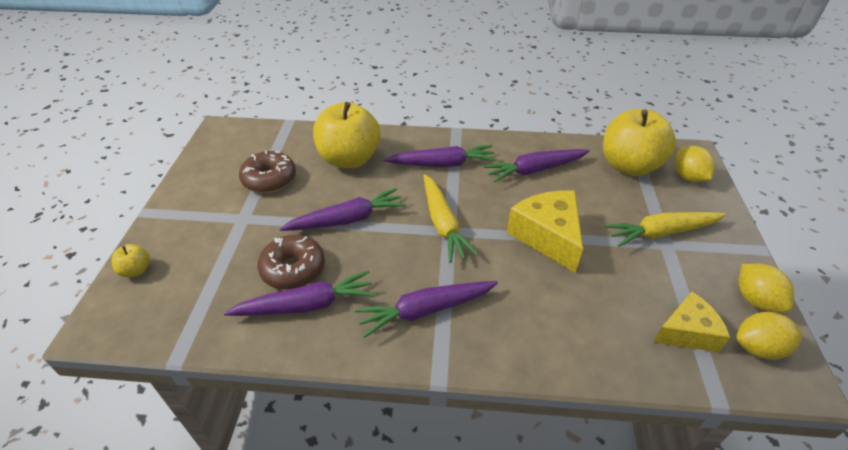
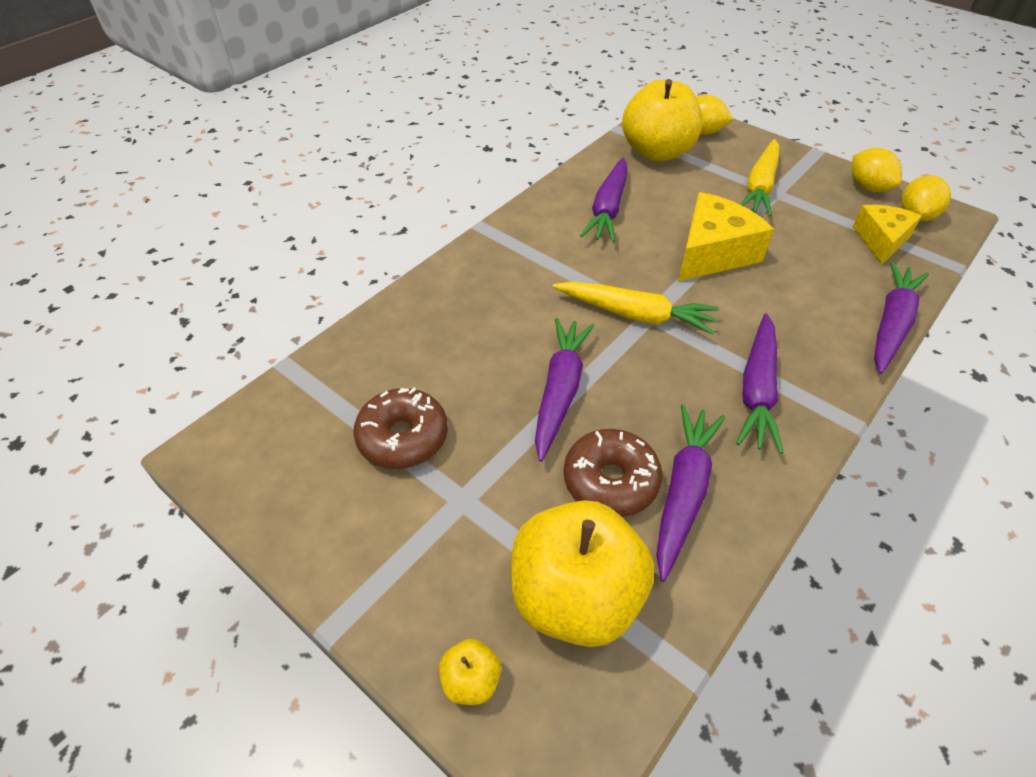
camera: 55 degrees left, 5 degrees up
(349, 159) = (441, 339): yellow apple -> yellow apple (575, 596)
(442, 164) = (533, 266): purple carrot -> purple carrot (891, 324)
(547, 236) = (713, 253): yellow cheese -> yellow cheese turned 120 degrees clockwise
(755, 300) = (868, 187): yellow lemon -> yellow lemon turned 45 degrees clockwise

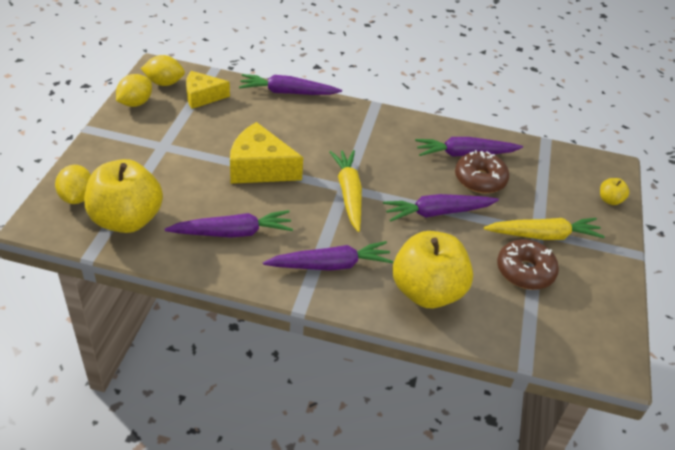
camera: 120 degrees left, 5 degrees down
(575, 596) = (547, 178): yellow apple -> yellow apple (427, 292)
(757, 390) = (377, 136): purple carrot -> purple carrot (330, 265)
(760, 186) = (158, 154): yellow carrot -> yellow carrot (543, 235)

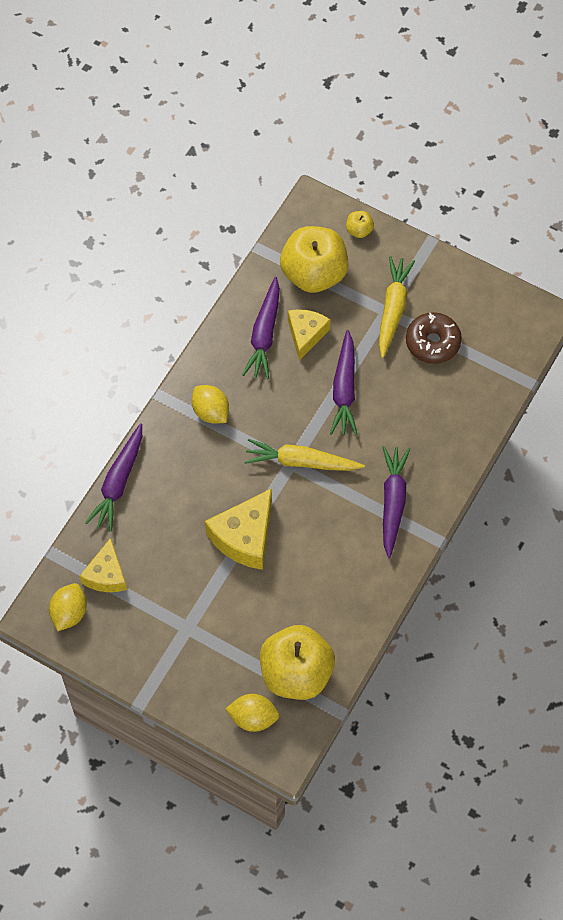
camera: 70 degrees left, 20 degrees up
(135, 103) = (102, 648): yellow lemon -> yellow lemon (211, 412)
(233, 233) = (334, 579): purple carrot -> none
(427, 292) = (440, 431): yellow apple -> yellow apple (314, 274)
(480, 179) = (306, 334): brown donut -> yellow cheese

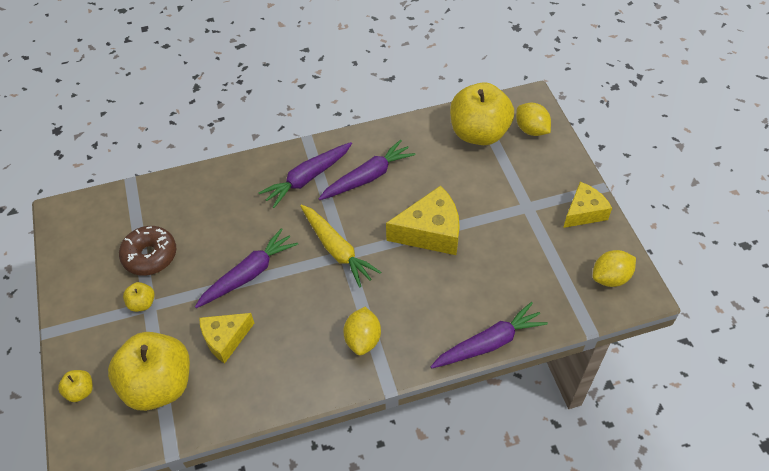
camera: 135 degrees left, 10 degrees down
(106, 575) = (559, 282): yellow cheese -> yellow cheese (584, 212)
(264, 334) = (255, 367): purple carrot -> purple carrot (368, 177)
(393, 309) = (142, 303): yellow carrot -> yellow apple

